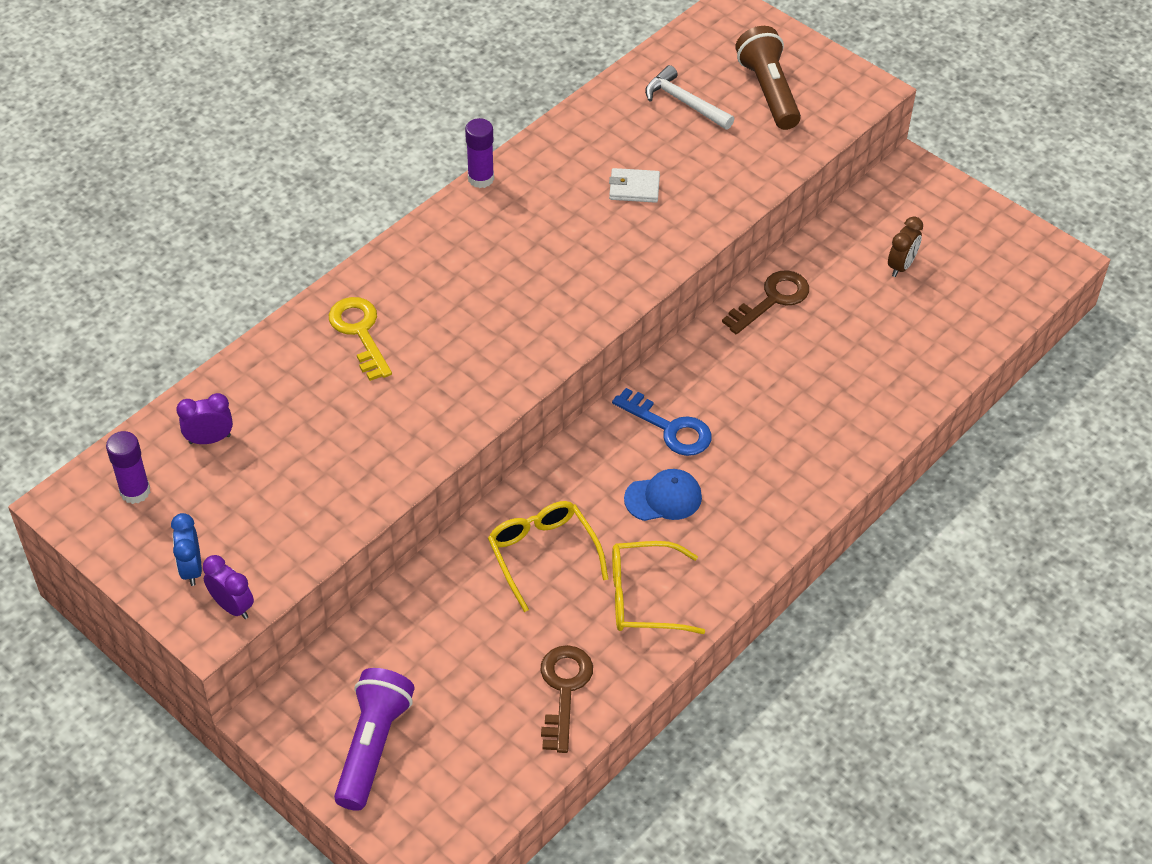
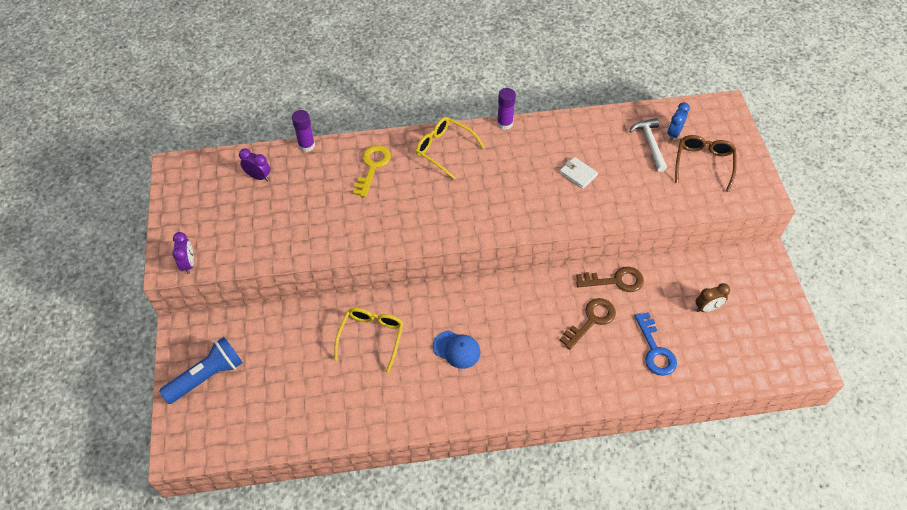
camera: 40 degrees right, 5 degrees up
(135, 491) = (205, 181): purple glue stick -> purple glue stick (306, 145)
(191, 569) = (190, 233): blue clock -> blue clock (674, 133)
(372, 746) = (207, 376): purple flashlight -> blue flashlight
(564, 690) = (314, 414): brown key -> brown key (591, 320)
(643, 597) = (397, 395): yellow glasses -> yellow glasses (444, 149)
(670, 428) = (495, 315): blue key -> blue key (655, 350)
(768, 91) = (703, 164): brown flashlight -> brown glasses

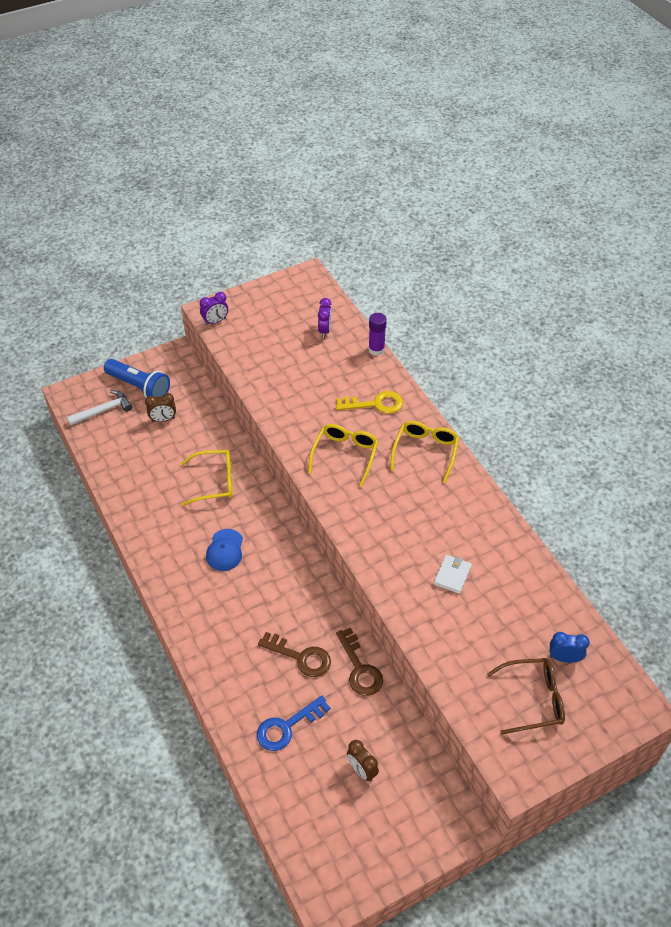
camera: 70 degrees right, 5 degrees down
(266, 364) = (163, 419): none -> brown clock
(421, 207) = (345, 455): none -> yellow glasses
(504, 123) = (488, 492): purple glue stick -> none
(650, 143) = (534, 636): white hammer -> white hammer (103, 410)

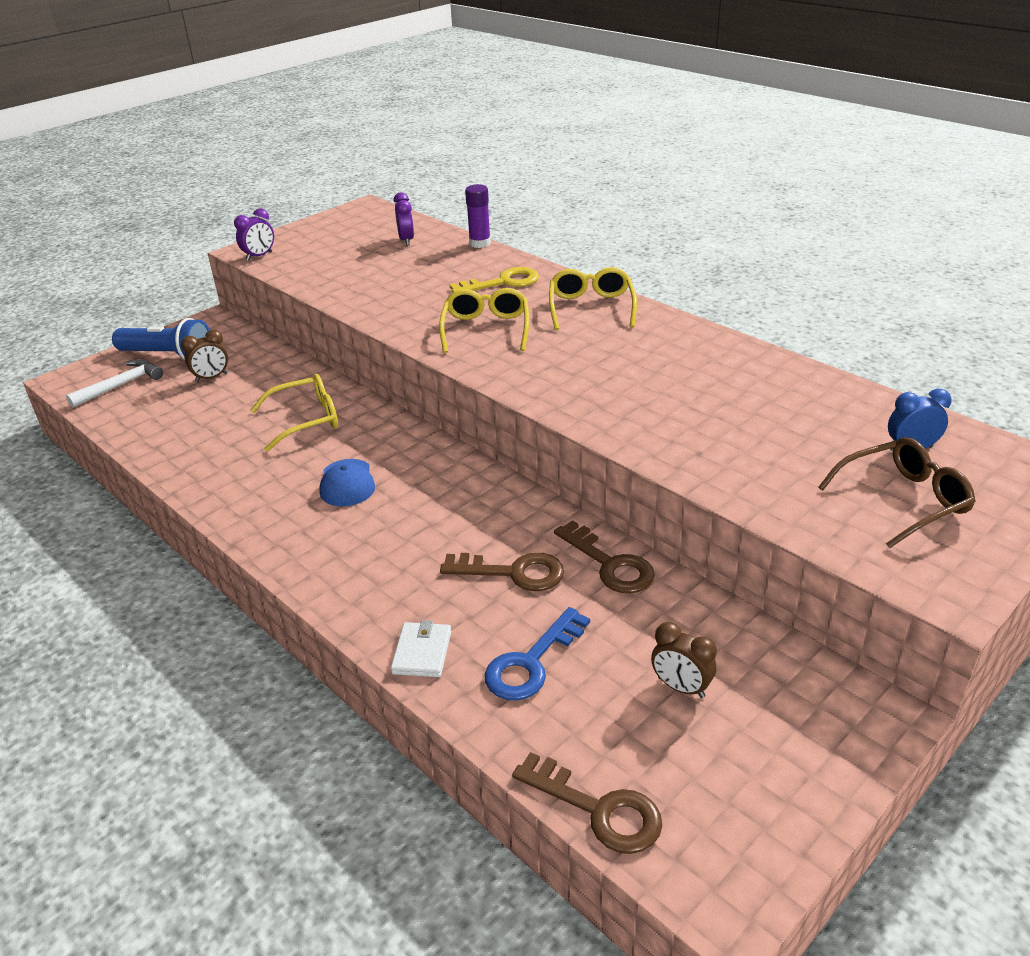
camera: 15 degrees left, 15 degrees down
(286, 831) = (599, 810): none -> brown key
(452, 575) = (699, 404): white wallet -> white wallet (422, 652)

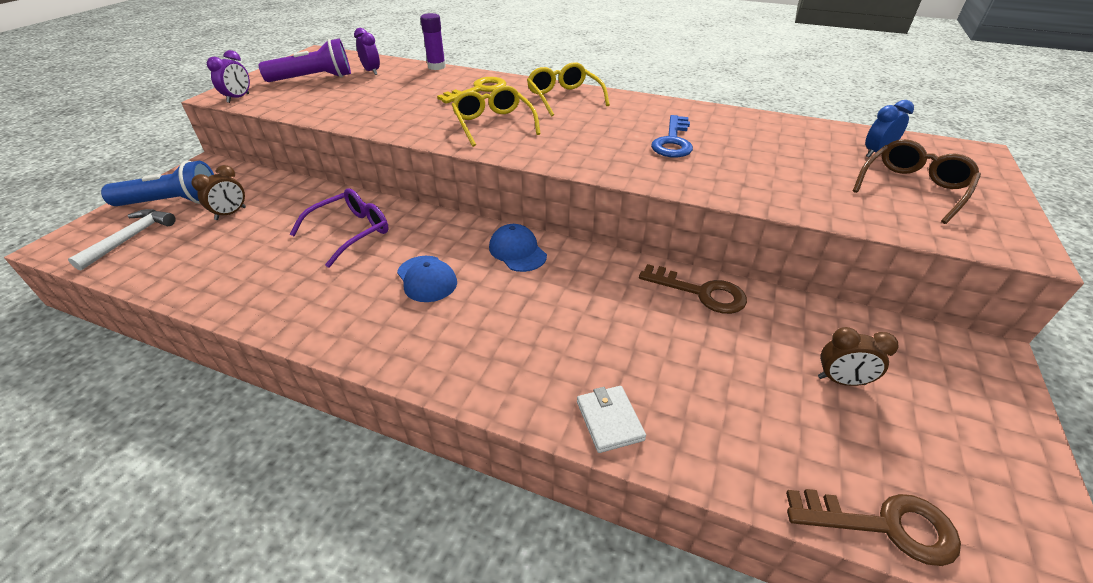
camera: 25 degrees left, 5 degrees up
(306, 420) = (350, 232): yellow glasses -> purple glasses
(342, 242) = (314, 79): none -> purple flashlight
(452, 476) = (517, 251): none -> blue cap
(514, 572) = (632, 320): brown key -> none
(531, 663) = (711, 398): blue key -> blue key (673, 141)

